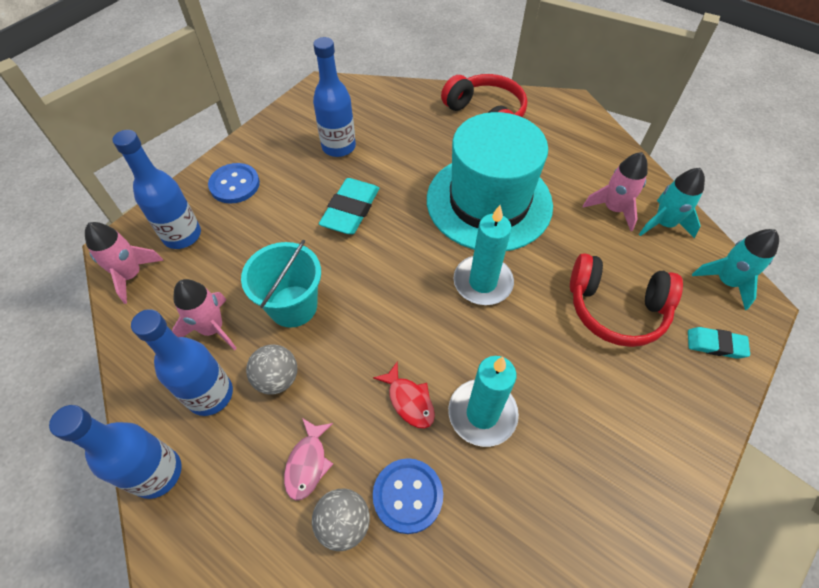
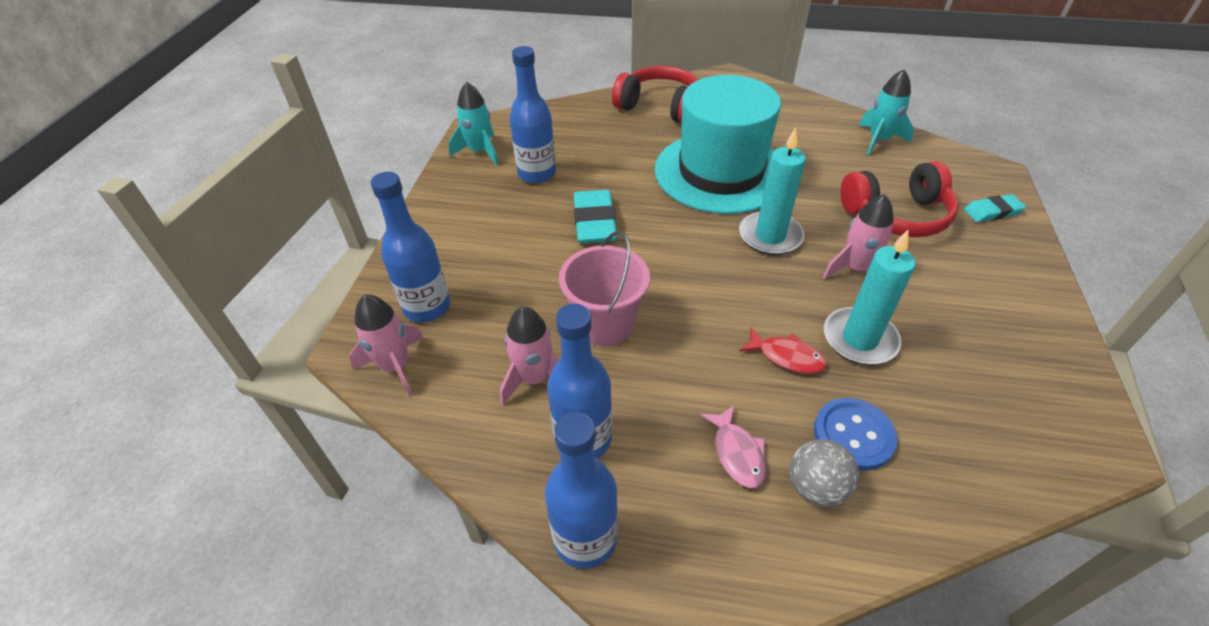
camera: 25 degrees left, 10 degrees down
(234, 185) = (450, 241): blue button -> none
(277, 379) = (643, 394): grey ball -> none
(293, 306) = (605, 324): turquoise bucket -> pink bucket
(613, 209) = (830, 143): pink rocket -> pink rocket (856, 268)
(726, 282) = (961, 165): turquoise rocket -> turquoise rocket (480, 152)

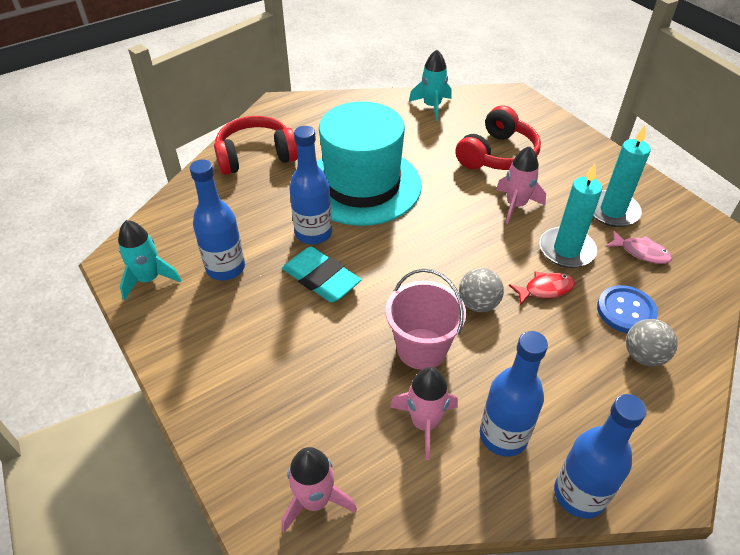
camera: 45 degrees left, 0 degrees up
(427, 307) = (278, 437): blue bottle -> blue bottle (313, 233)
(702, 325) = (478, 304): none -> grey ball
(737, 453) = (589, 370): pink fish -> pink fish (641, 252)
(770, 236) = (446, 214): turquoise candle -> turquoise candle (612, 211)
(992, 212) = (540, 123): turquoise eraser -> none

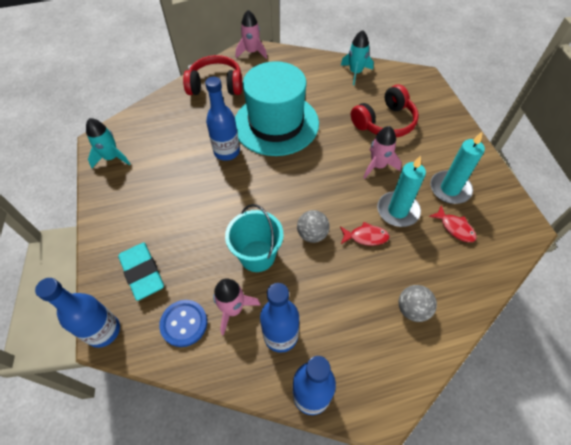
camera: 20 degrees right, 10 degrees up
(225, 268) = (160, 162): blue bottle -> blue bottle (103, 331)
(315, 500) = (141, 338): pink rocket -> pink rocket (252, 52)
(321, 279) = (216, 186): turquoise eraser -> turquoise eraser (142, 272)
(421, 348) = (257, 256): pink bucket -> turquoise bucket
(626, 311) = (418, 271): blue button -> blue button (184, 323)
(641, 252) = (455, 228): pink fish -> red fish

